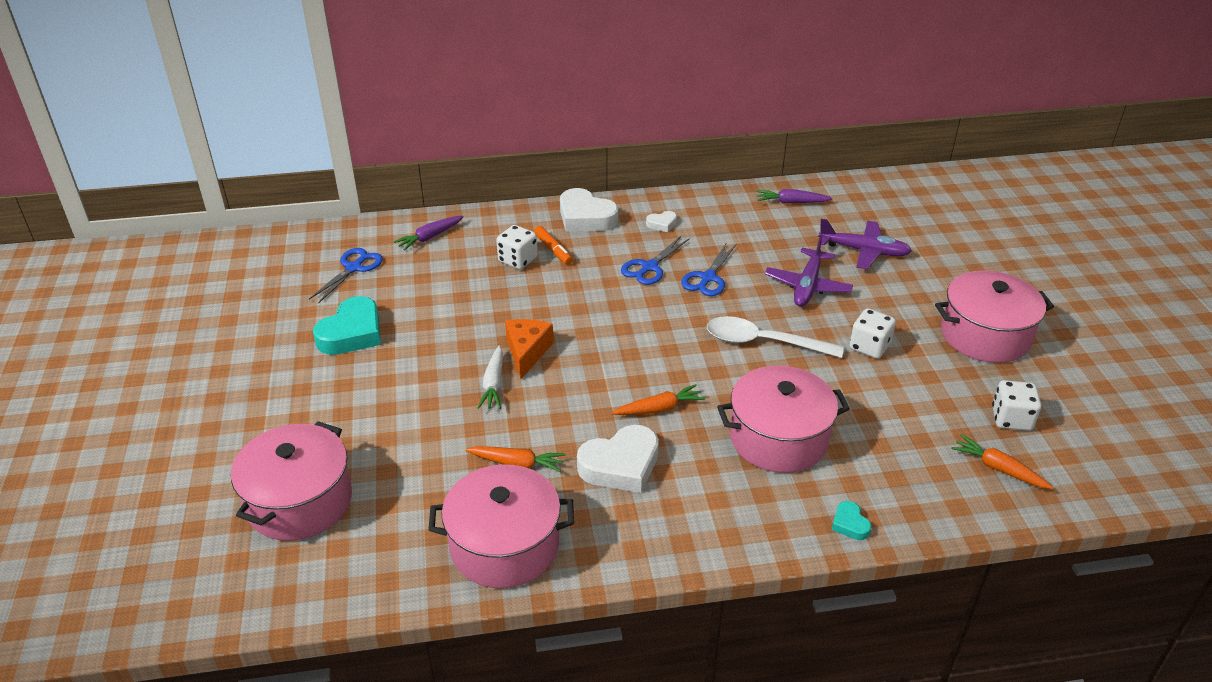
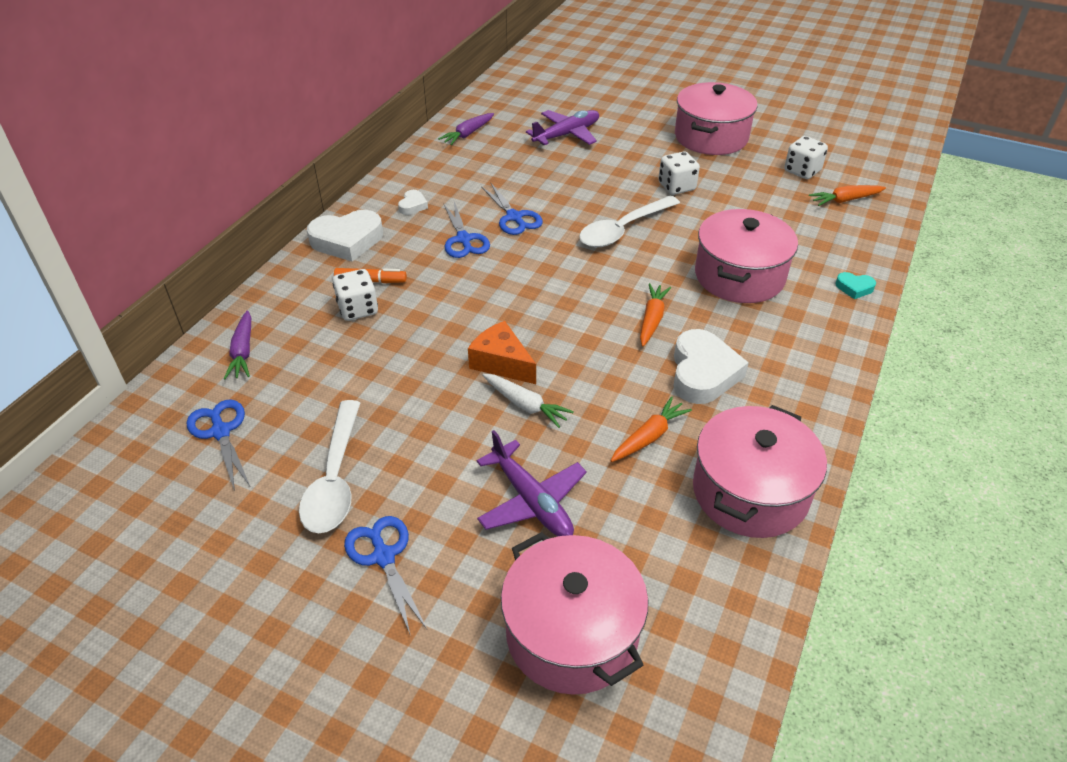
camera: 55 degrees left, 5 degrees up
(304, 386) = (384, 556): none -> blue scissors
(352, 333) = (335, 478): turquoise heart -> white spoon
(807, 285) = (578, 177): purple plane -> purple plane (531, 501)

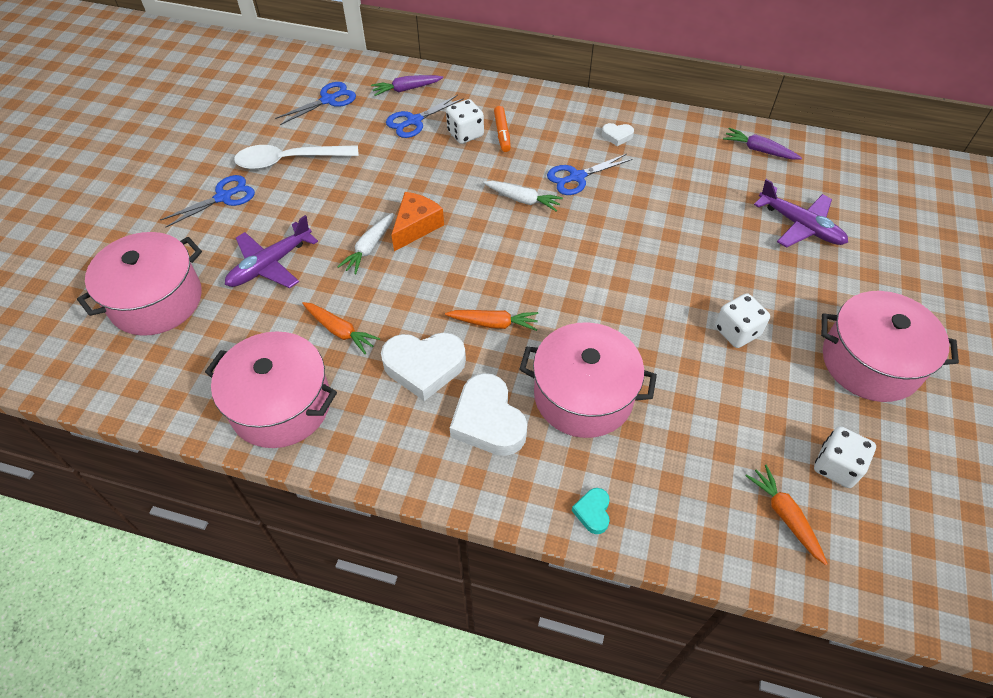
camera: 80 degrees right, 10 degrees up
(347, 241) = (551, 109): white heart -> white heart (488, 421)
(485, 279) = (523, 200): none -> white carrot
(514, 217) = (624, 205): blue scissors -> blue scissors (414, 121)
(623, 229) = (634, 290): white spoon -> none

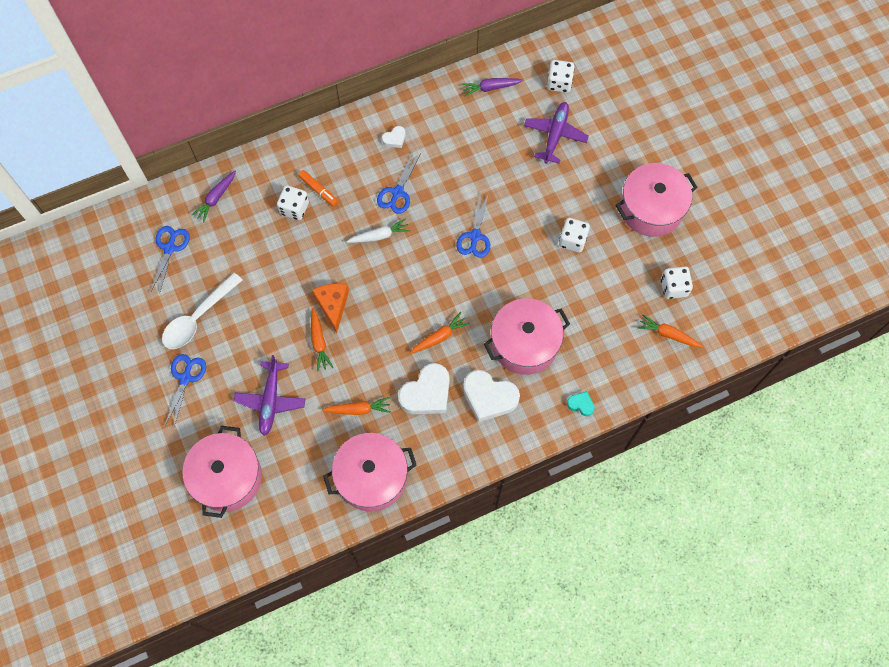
camera: 40 degrees left, 15 degrees up
(369, 248) = (319, 342): white carrot -> orange carrot
(414, 121) = (249, 222): blue scissors -> blue scissors (475, 236)
(593, 512) = (581, 404): turquoise heart -> turquoise heart turned 150 degrees clockwise
(800, 225) = (555, 135): purple plane -> purple plane turned 75 degrees counterclockwise
(844, 185) = (559, 83): none -> white dice

